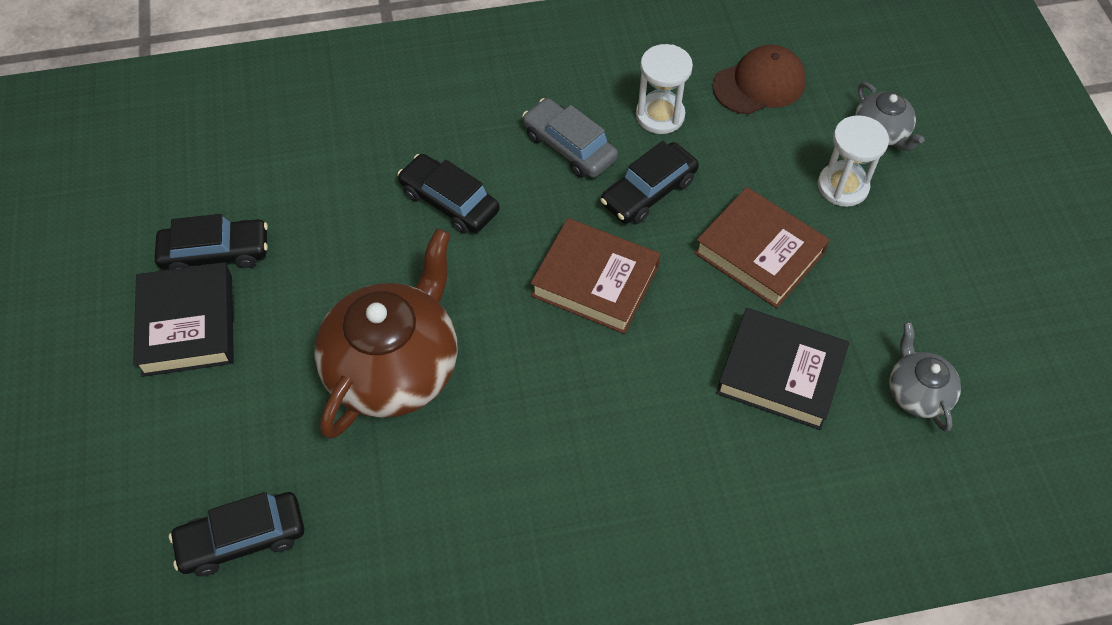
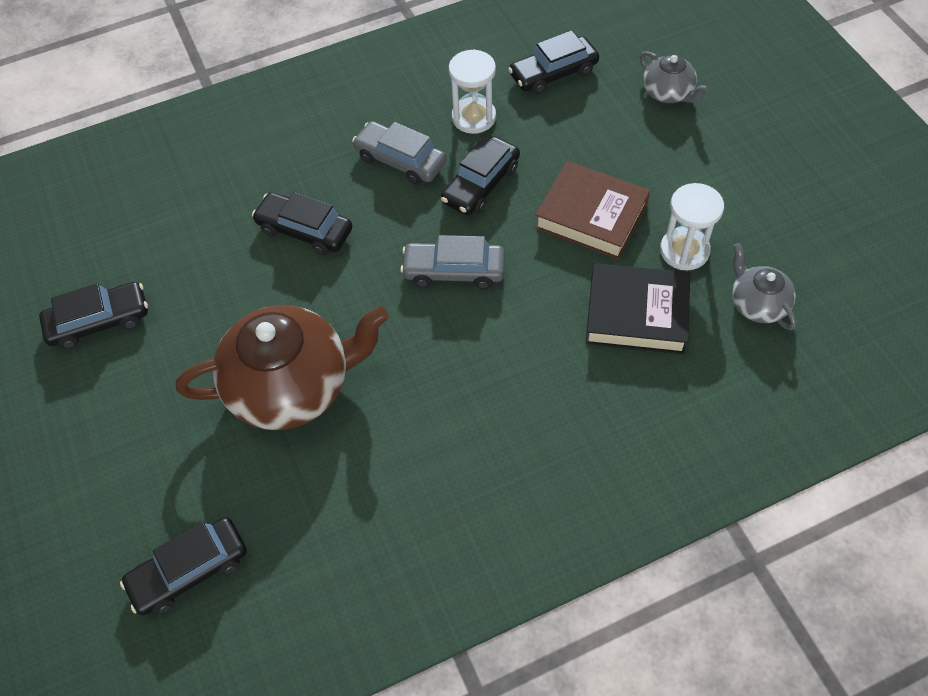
camera: 10 degrees left, 0 degrees up
(188, 324) = (89, 391): black book -> none
(394, 367) = (292, 386): brown teapot -> brown teapot turned 60 degrees clockwise
(595, 281) = (454, 271): brown book -> grey car
(759, 84) = (553, 73): brown cap -> black car
(842, 186) = (648, 144): white hourglass -> white hourglass (684, 251)

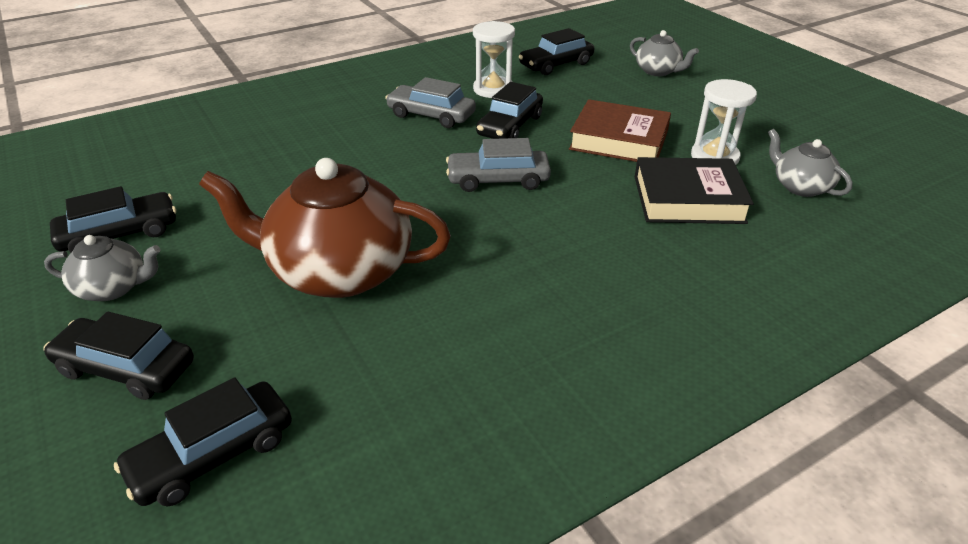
camera: 10 degrees left, 20 degrees down
(101, 389) = (113, 288): none -> grey teapot
(292, 386) = (339, 271): brown teapot -> brown teapot turned 150 degrees counterclockwise
(305, 230) = (343, 161): black car -> black car (126, 368)

